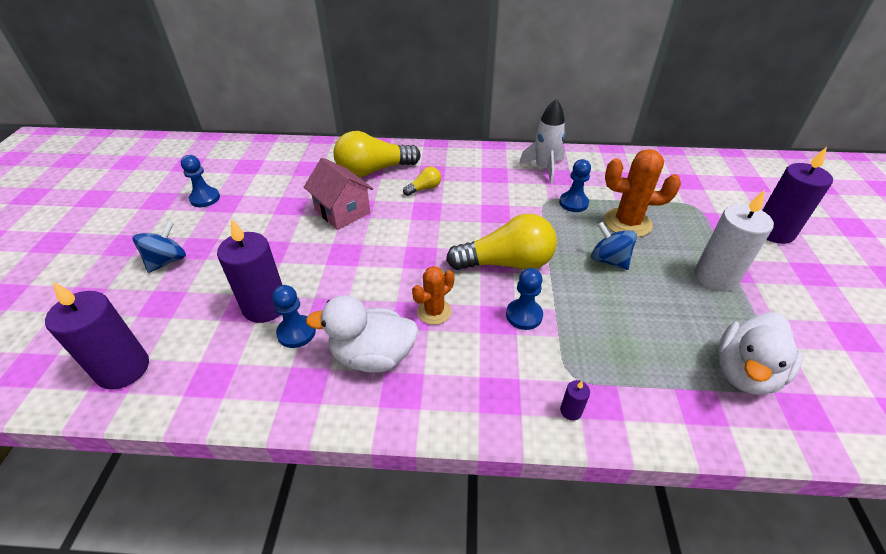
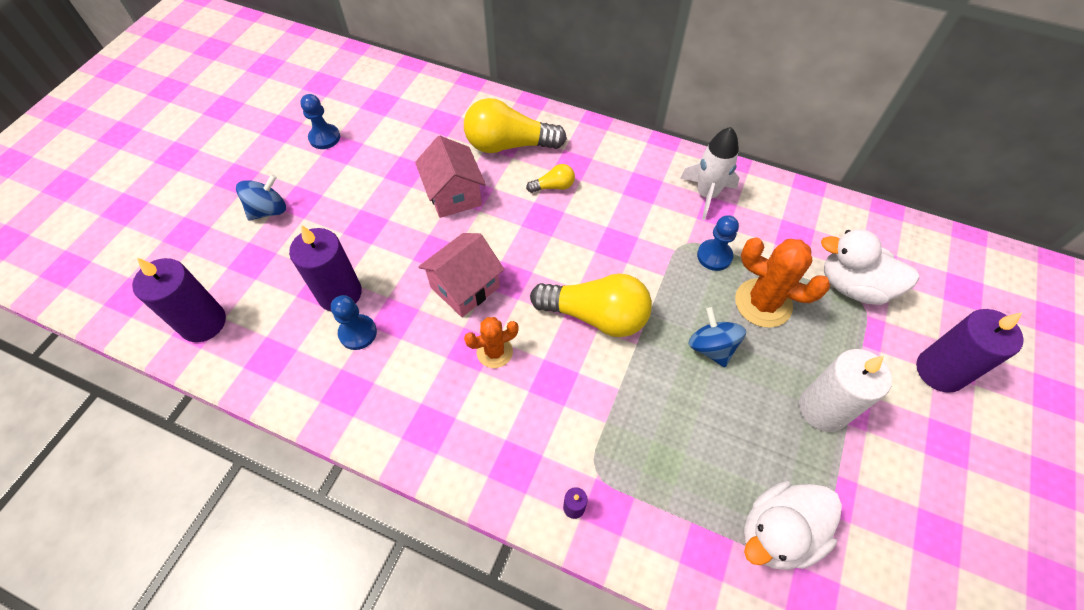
camera: 20 degrees right, 15 degrees up
(372, 356) = (416, 383): white duck -> white duck (853, 286)
(383, 272) = (465, 287): none -> pink house
(524, 315) = (582, 386): blue pawn -> none

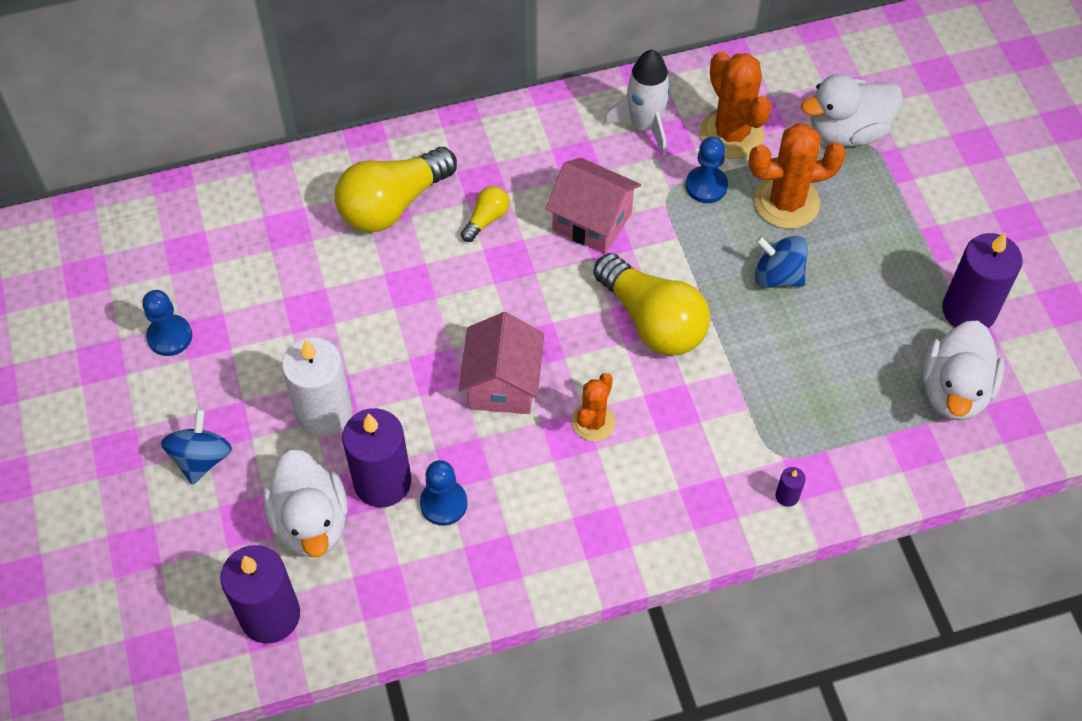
camera: 40 degrees left, 0 degrees up
(280, 287) = (311, 522): none -> white duck
(454, 195) = (391, 299): pink house -> pink house (592, 221)
(596, 316) = (652, 321): yellow light bulb -> yellow light bulb turned 75 degrees clockwise
(763, 235) = (731, 134): none -> orange cactus
(822, 409) = (909, 264): white candle -> white candle (324, 412)
(939, 371) = (971, 163): purple candle -> purple candle (968, 311)

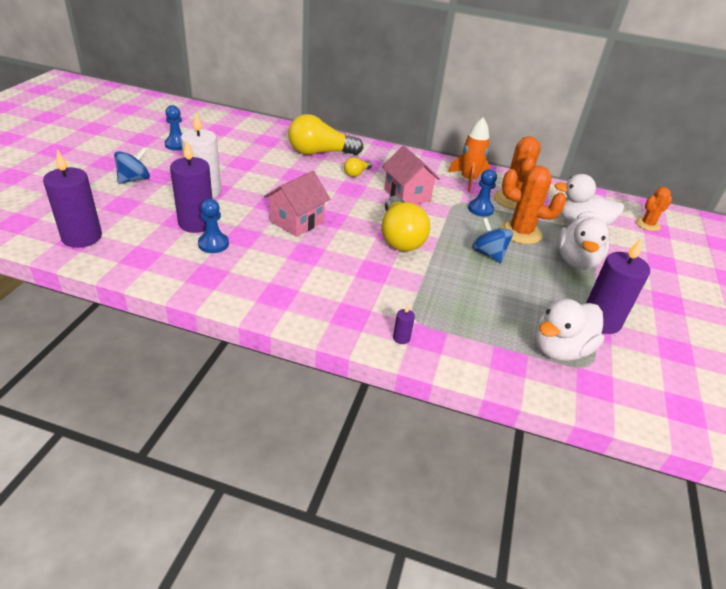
camera: 30 degrees right, 20 degrees down
(311, 522) = (147, 219): white duck -> white duck (576, 261)
(486, 219) = (356, 173): yellow light bulb -> yellow light bulb turned 150 degrees clockwise
(593, 422) = (325, 255): orange cactus -> orange cactus (647, 224)
(644, 126) = (468, 180): white rocket -> orange rocket

